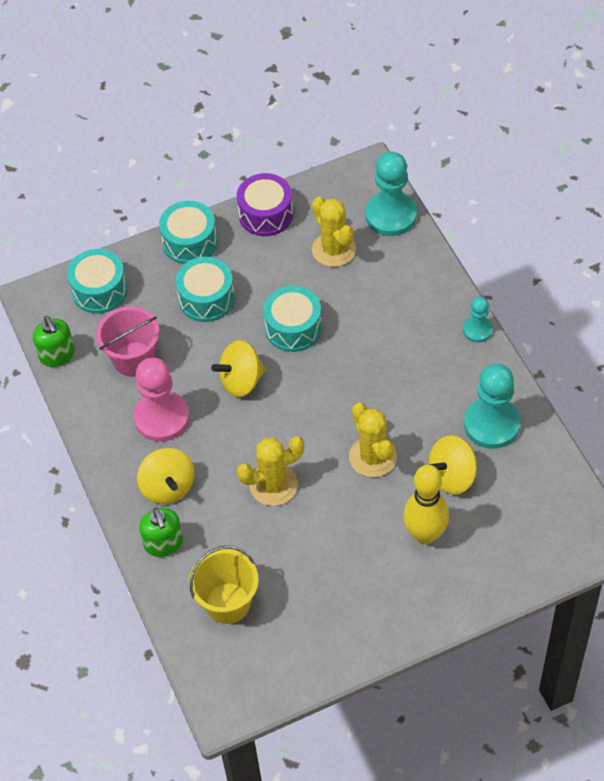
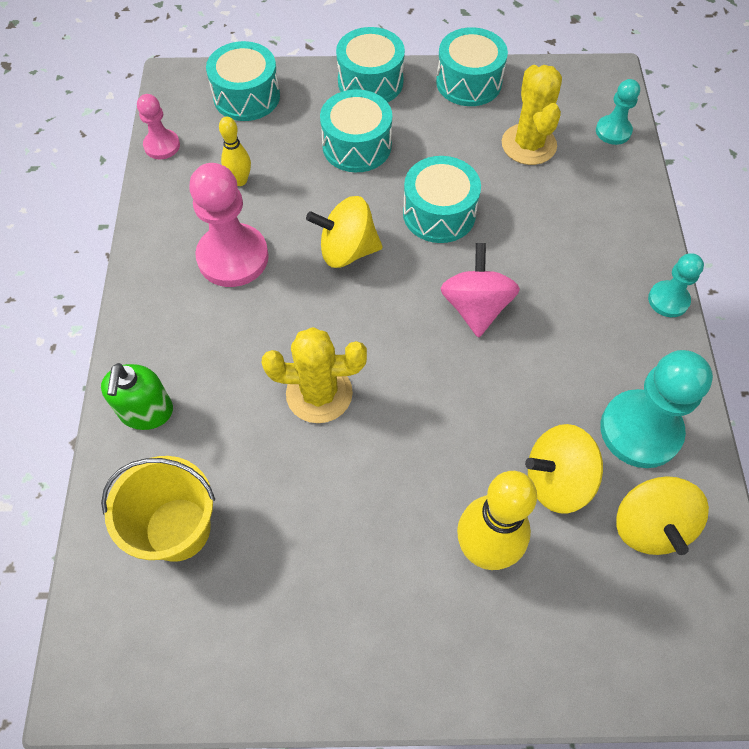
camera: 20 degrees right, 5 degrees up
(57, 355) = (162, 146): green soap dispenser -> pink pawn
(133, 359) = (240, 180): pink bucket -> yellow bowling pin
(168, 487) = (192, 342): yellow spinning top -> yellow spinning top (649, 525)
(266, 214) = (468, 82): purple drum -> turquoise drum
(350, 386) = (475, 307): none -> pink spinning top
(372, 457) = (462, 409): yellow cactus -> none
(391, 215) = (613, 131): turquoise pawn -> turquoise pawn, size x0.55

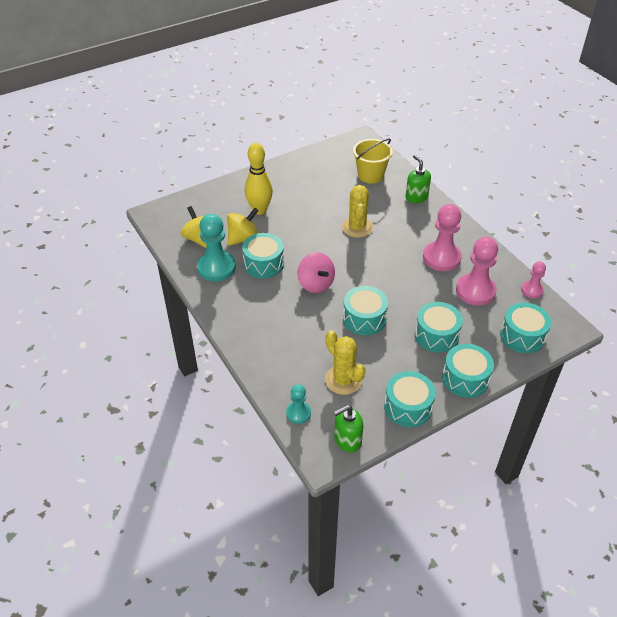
camera: 150 degrees right, 15 degrees down
(240, 180) = (475, 291): yellow bowling pin -> pink pawn
(319, 393) = (357, 227): yellow cactus -> yellow cactus turned 60 degrees counterclockwise
(347, 250) = (393, 282): yellow spinning top -> none
(545, 395) = (263, 264): none -> turquoise drum
(568, 80) = (347, 440): none -> green soap dispenser
(668, 300) = (224, 326): turquoise pawn -> none

